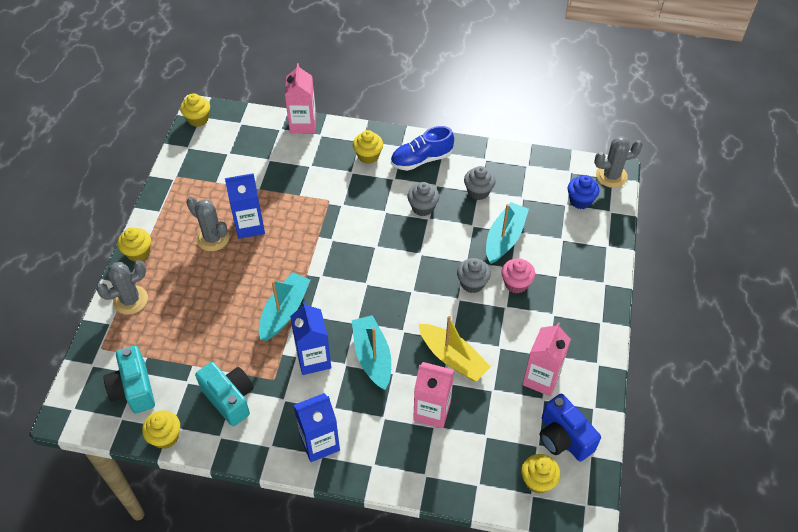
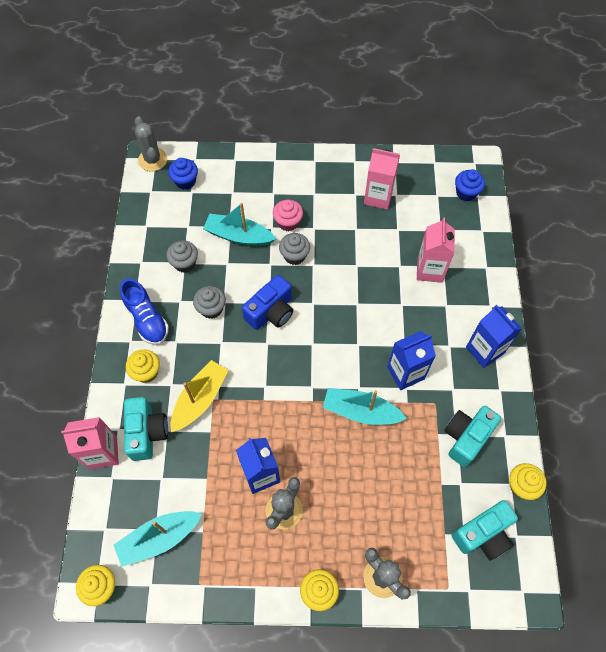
camera: 100 degrees left, 10 degrees up
(311, 153) = (147, 433): none -> turquoise camera
(372, 357) = (390, 324): turquoise boat -> turquoise boat (159, 538)
(452, 358) = (375, 261): yellow boat -> yellow boat (200, 399)
(538, 481) = (466, 193): yellow cupcake -> blue cupcake
(563, 438) = (426, 179): blue camera -> blue camera (271, 312)

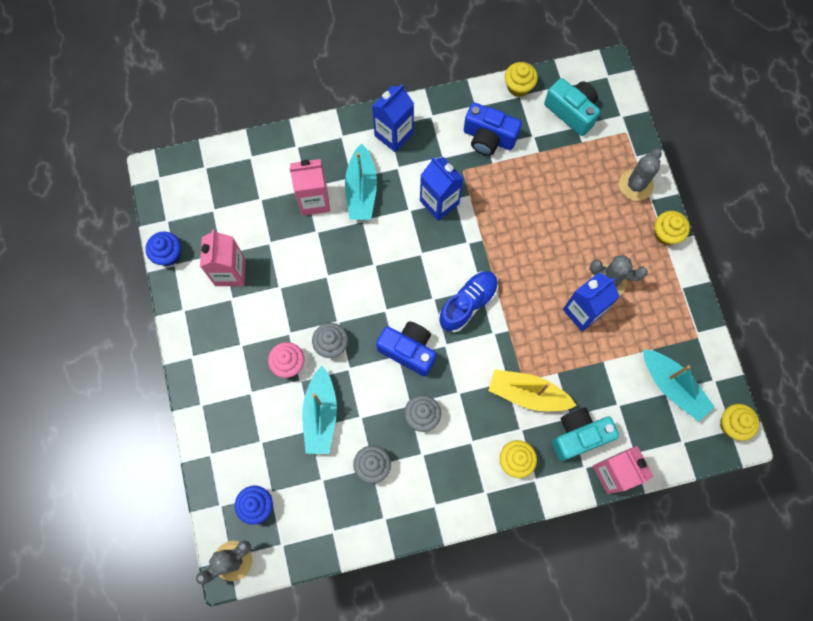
camera: 105 degrees left, 10 degrees up
(147, 319) = (454, 484): blue shoe -> blue shoe (468, 304)
(360, 411) = (492, 235): turquoise boat -> turquoise boat (361, 190)
(466, 193) = (203, 180): blue cupcake -> blue cupcake (168, 254)
(466, 438) = (488, 138): turquoise camera -> blue camera

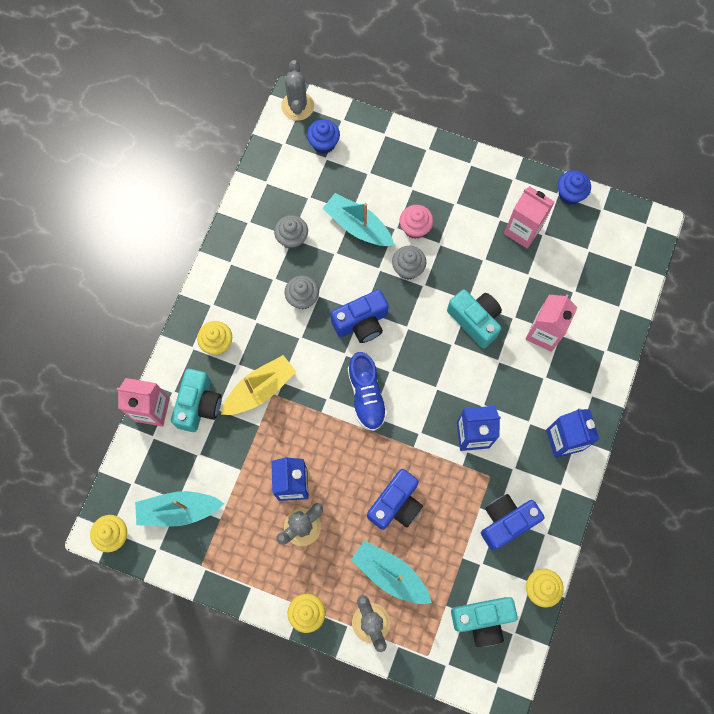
camera: 125 degrees right, 0 degrees up
(341, 260) = (475, 320): none -> turquoise camera
(361, 190) = (528, 377): turquoise boat -> turquoise boat (390, 574)
(537, 224) = (396, 504): none -> blue camera

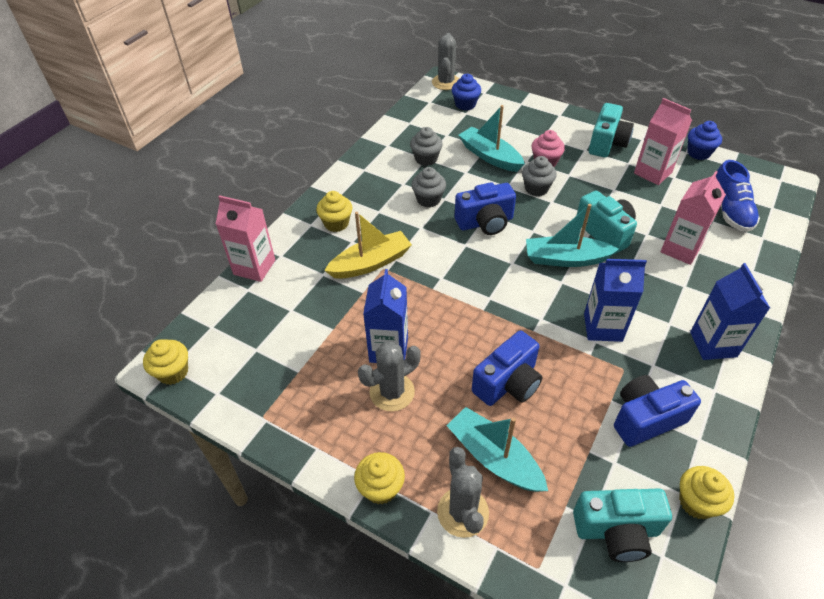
camera: 10 degrees right, 25 degrees down
(178, 510) = (253, 358): turquoise boat -> turquoise boat (565, 259)
(199, 405) = (304, 269): turquoise camera -> turquoise camera (607, 143)
(366, 395) = (484, 280): blue shoe -> blue shoe (729, 211)

